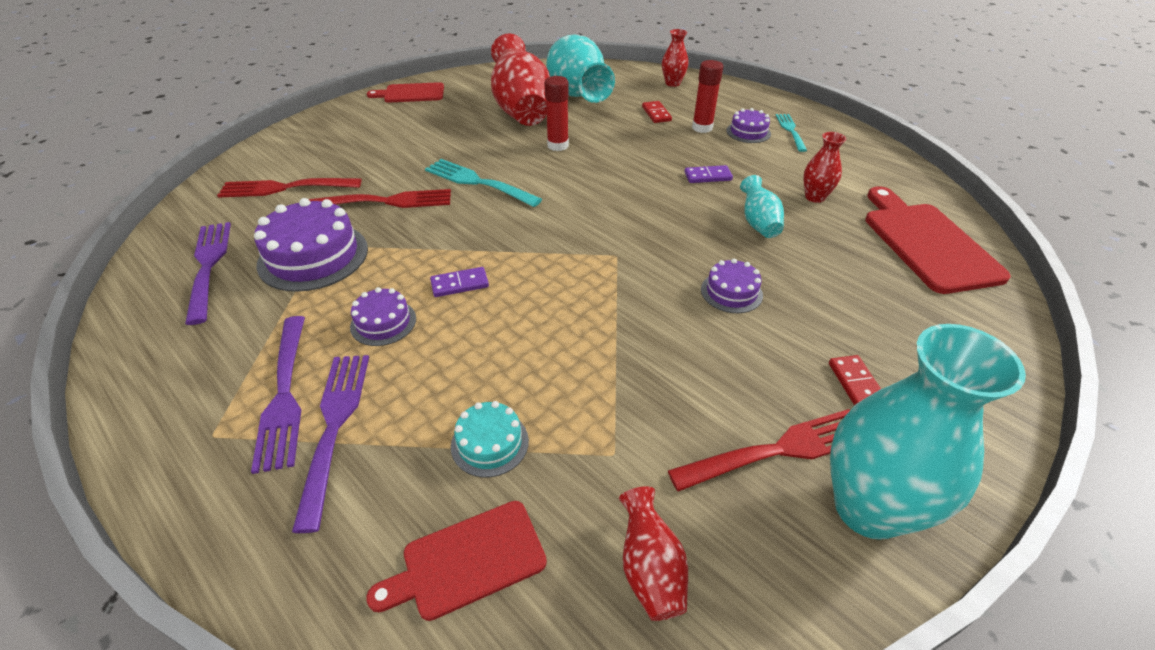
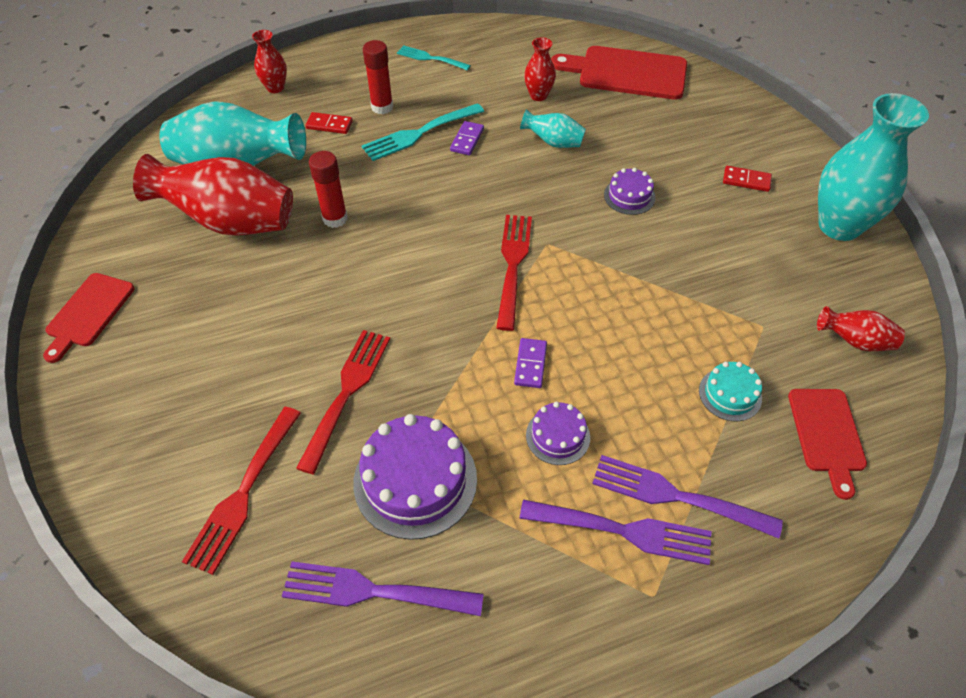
camera: 65 degrees left, 10 degrees up
(479, 182) = (363, 303): turquoise fork -> turquoise fork (420, 133)
(748, 132) = (413, 83): purple cake -> none
(777, 451) = (787, 244): red fork -> red fork (513, 266)

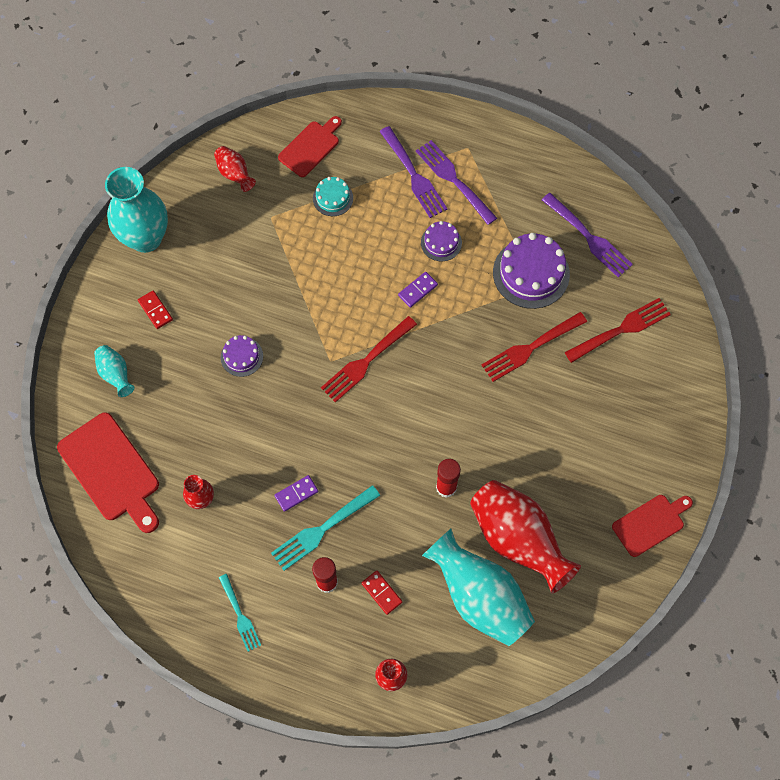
camera: 140 degrees left, 15 degrees up
(420, 133) = (323, 529): turquoise fork -> turquoise fork turned 135 degrees clockwise
(553, 142) = (240, 442): turquoise vase -> turquoise vase (116, 374)

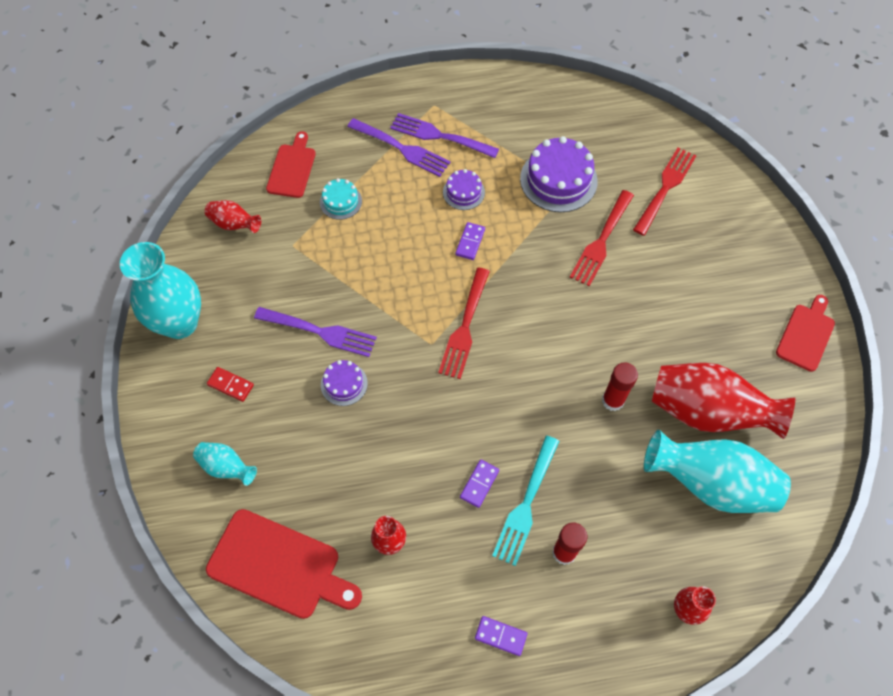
camera: 30 degrees left, 5 degrees down
(239, 615) = (500, 636): turquoise fork -> purple domino
(381, 593) = (621, 532): red domino -> none
(588, 237) = (585, 128): purple fork -> purple fork (319, 332)

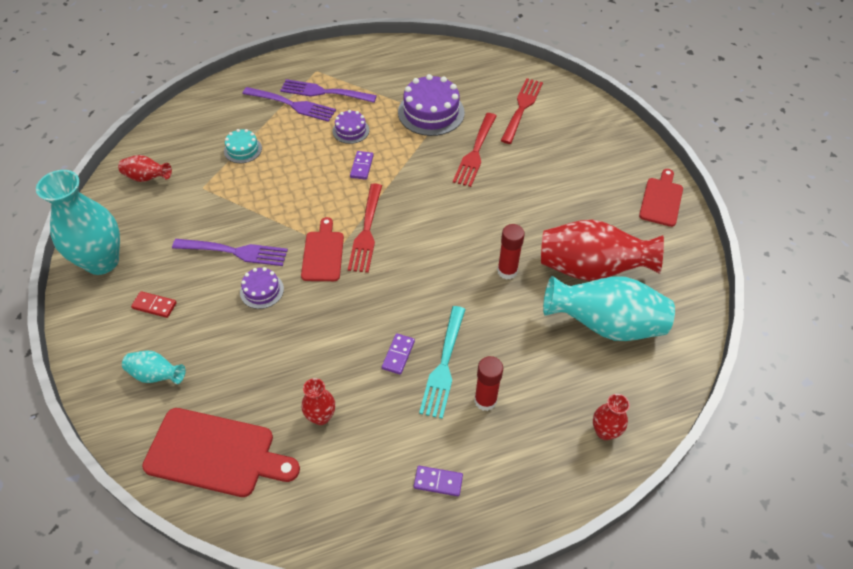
camera: 10 degrees left, 10 degrees down
(292, 168) = (196, 130): red cutting board -> red cutting board (323, 253)

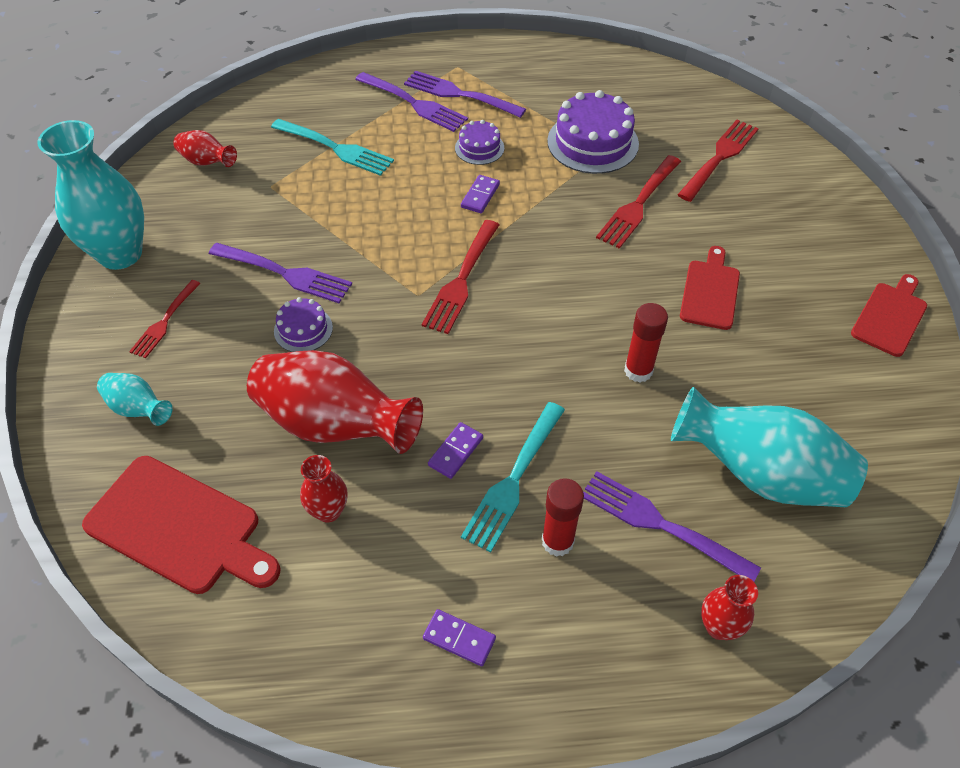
camera: 15 degrees right, 0 degrees up
(154, 305) = (165, 321): red domino -> red fork
(243, 149) = (334, 148): turquoise cake -> turquoise fork
(323, 253) = (396, 298): red cutting board -> red cutting board (710, 291)
(551, 373) = (662, 525): none -> purple fork
(591, 269) = (760, 392): red vase -> red vase (334, 425)

